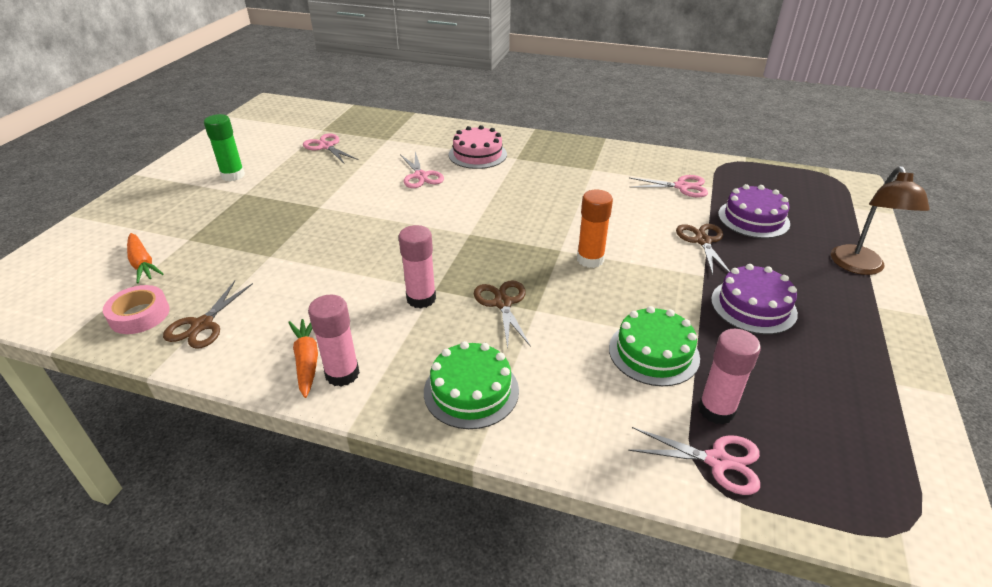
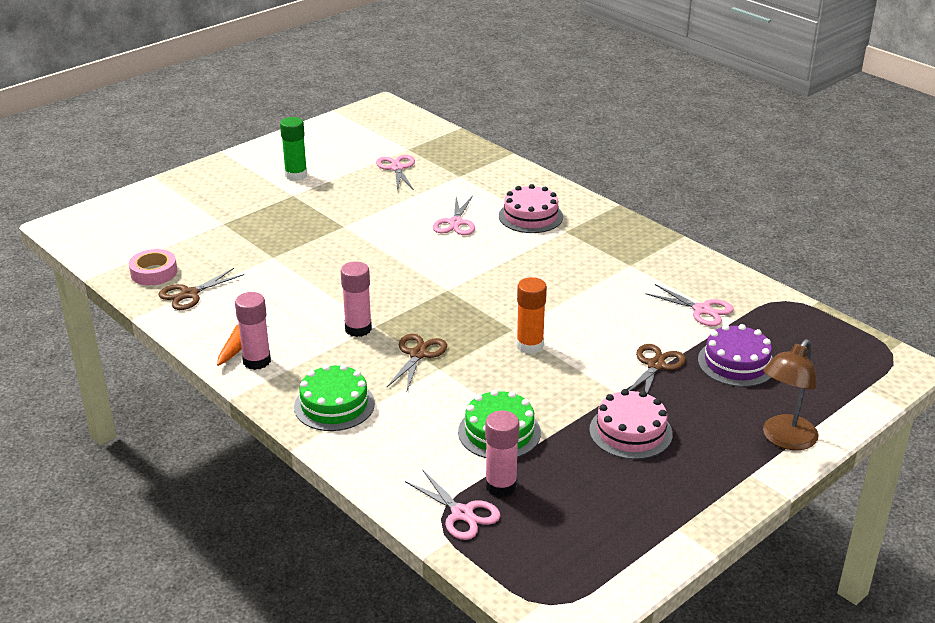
camera: 30 degrees right, 5 degrees down
(143, 264) = (179, 234): orange carrot -> none
(753, 306) = (630, 432): purple cake -> pink cake

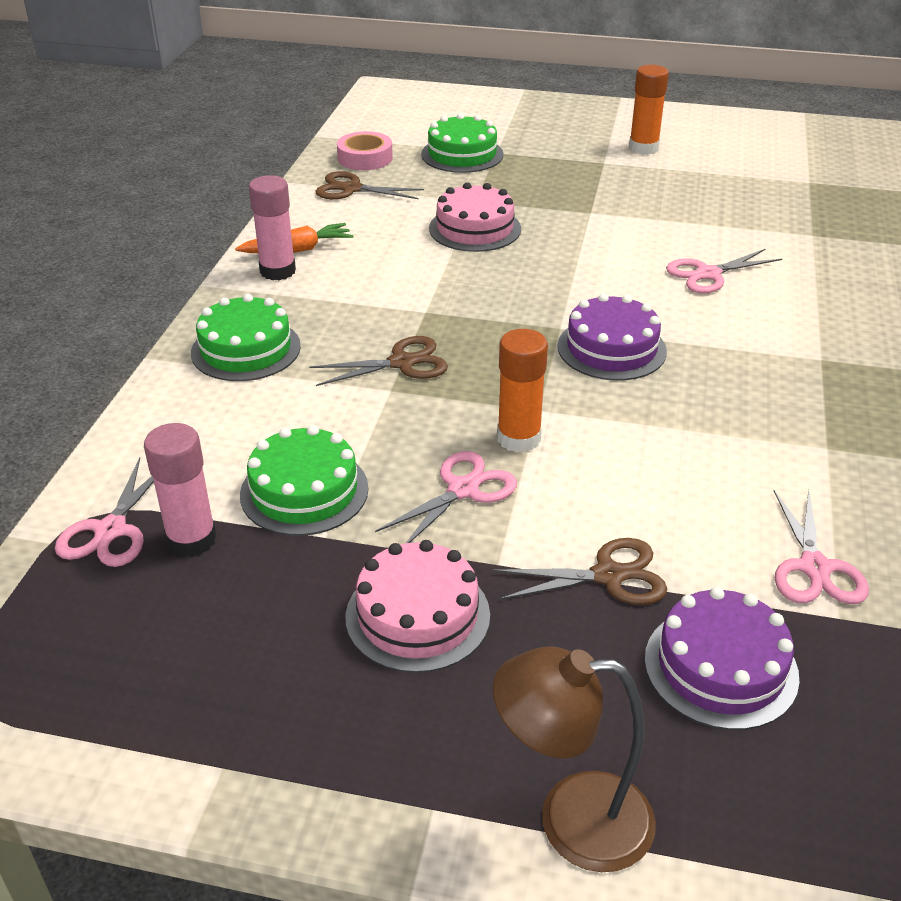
camera: 55 degrees right, 5 degrees up
(207, 236) = (462, 154): none -> green cake
(296, 175) = (643, 148): green glue stick -> orange glue stick
(358, 329) = (405, 303): pink glue stick -> none
(397, 168) = (757, 192): pink scissors -> pink scissors (463, 490)
(486, 283) = (611, 348): none -> purple cake
(530, 216) = (810, 319): pink cake -> pink cake (475, 228)

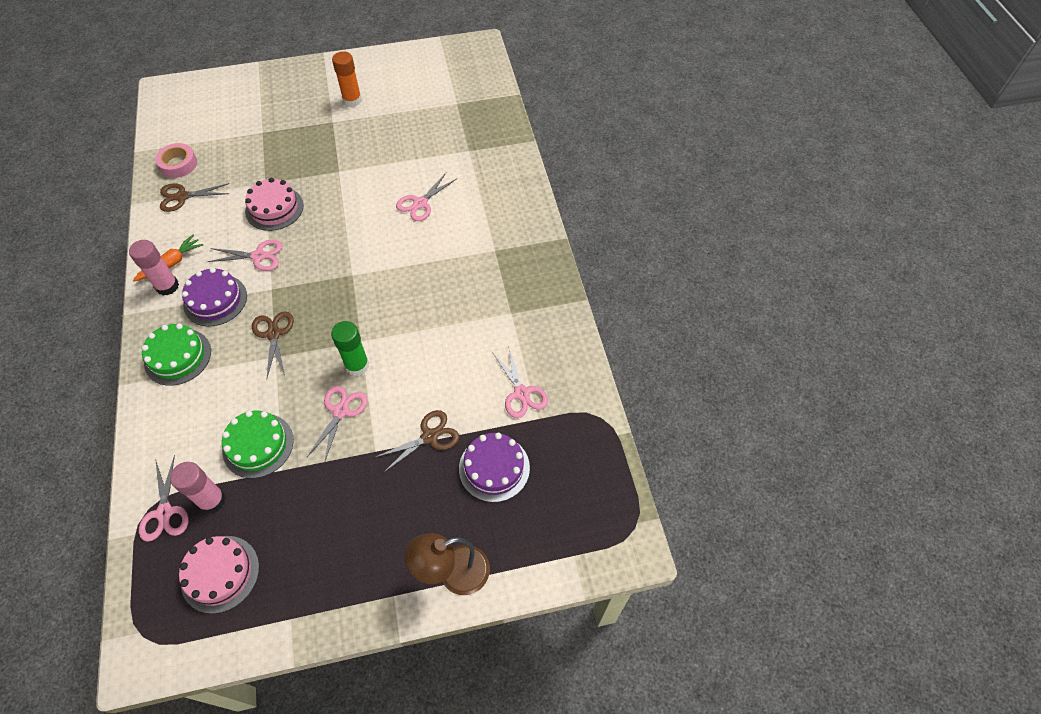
camera: 25 degrees left, 20 degrees up
(402, 363) = (273, 334): brown scissors -> brown scissors turned 60 degrees counterclockwise
(417, 615) = (347, 498): pink cake -> pink cake (220, 573)
(425, 272) = (258, 256): none -> pink scissors
(462, 154) = (241, 141): green cake -> none
(518, 438) = (357, 365): orange glue stick -> green glue stick
(611, 348) = (385, 281): purple cake -> purple cake (215, 300)

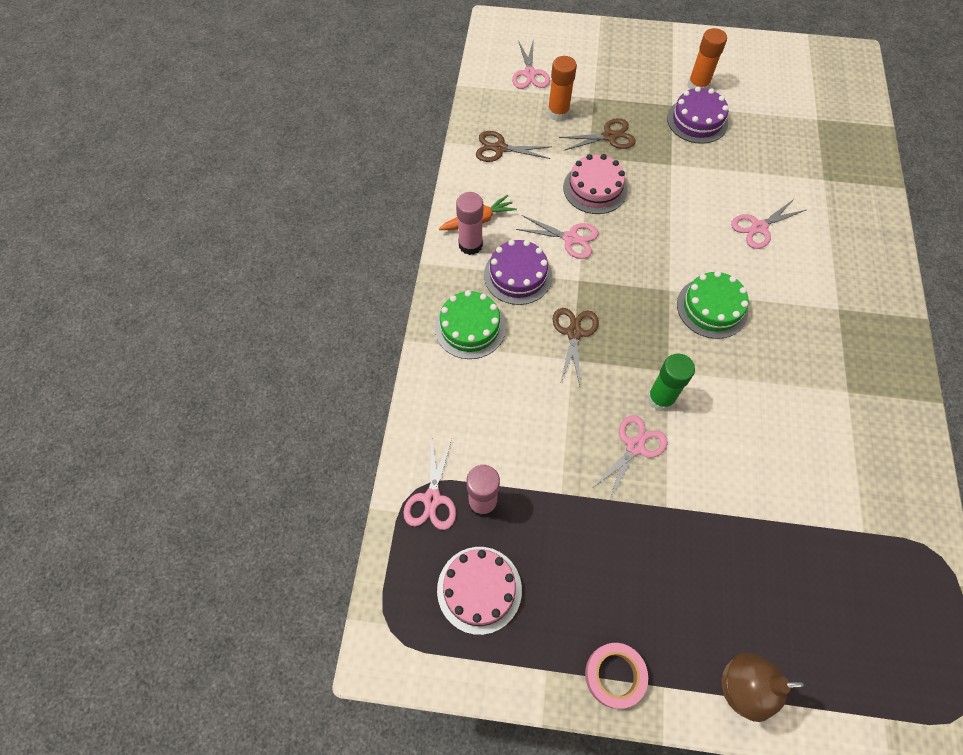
camera: 20 degrees right, 5 degrees up
(178, 164) = (501, 111): pink tape -> pink tape (614, 675)
(231, 153) = (558, 113): none -> orange glue stick
(258, 445) = (539, 456): green cake -> green cake (712, 308)
(429, 436) = (731, 510): brown scissors -> brown scissors (609, 136)
(494, 468) = (802, 575): purple cake -> purple cake (697, 120)
(521, 393) = (847, 494): pink scissors -> pink scissors (530, 73)

